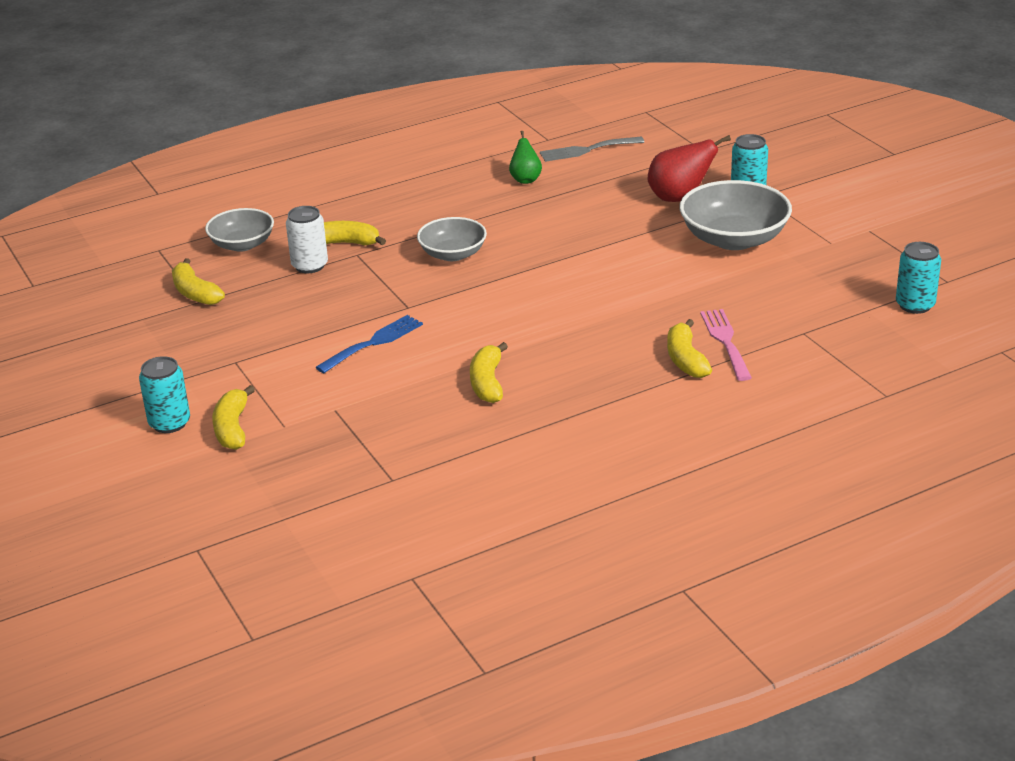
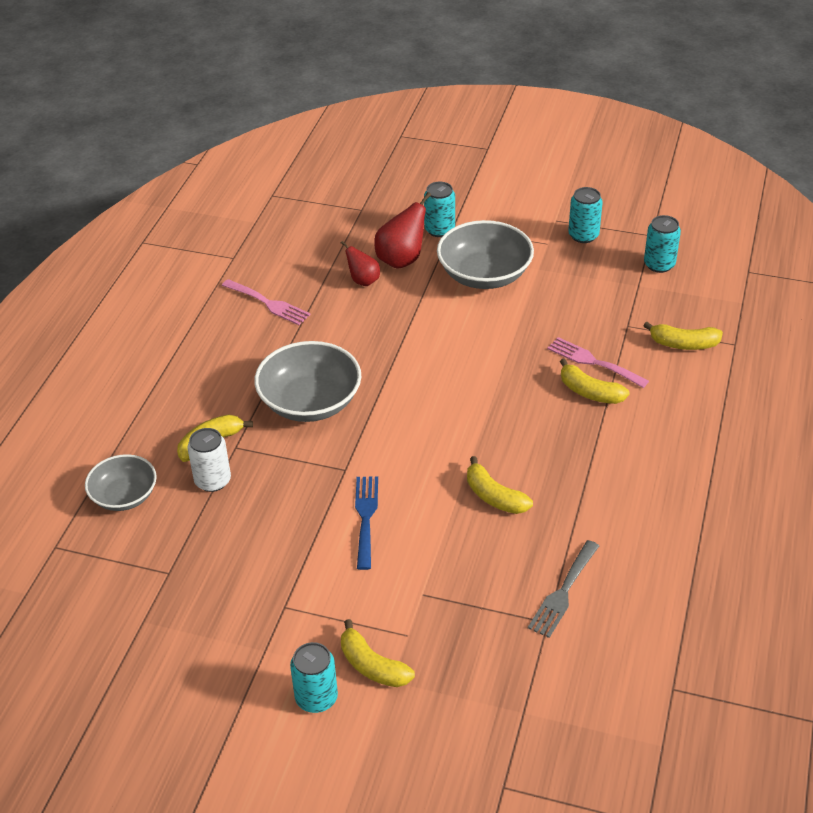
camera: 45 degrees left, 10 degrees up
(195, 293) = (153, 566): yellow banana -> yellow banana (683, 344)
(453, 254) = (310, 402): grey bowl -> grey bowl, size x1.60
(525, 179) = (268, 303): green pear -> pink fork
(587, 150) = (277, 252): grey fork -> grey fork (563, 592)
(623, 198) = (363, 281): none -> red pear
(876, 252) = (583, 235): none -> turquoise can

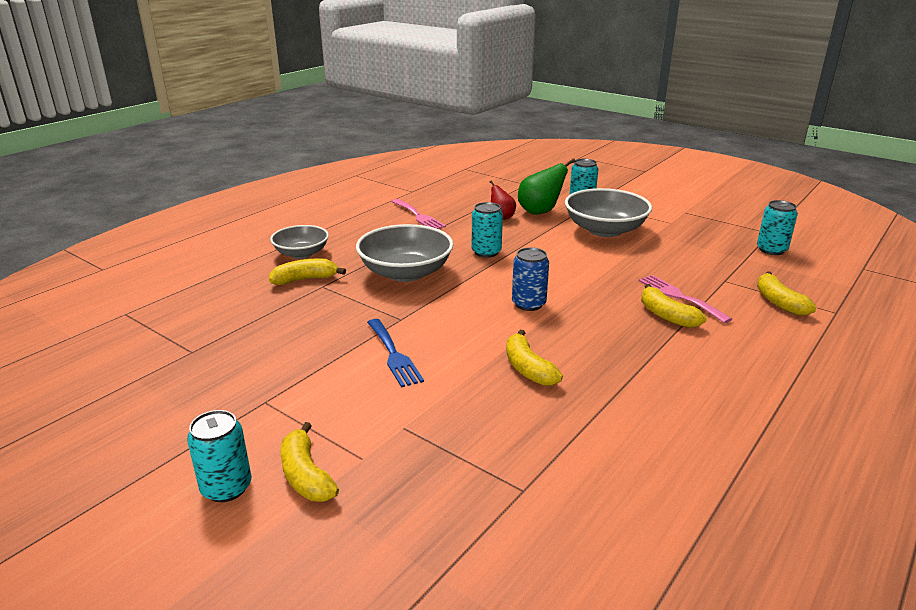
camera: 20 degrees right, 15 degrees down
(124, 496) = (209, 296): grey bowl -> grey bowl (301, 253)
(213, 481) = (285, 302): white can -> none
(366, 517) = (394, 355): blue fork -> blue fork turned 135 degrees clockwise
(401, 260) = (540, 212): red pear -> green pear
(457, 413) = (528, 304): none -> blue can
(563, 592) = (557, 467): grey fork -> none
(583, 235) = (705, 223): turquoise can -> turquoise can (486, 252)
(683, 344) = (779, 302): yellow banana -> yellow banana turned 45 degrees clockwise

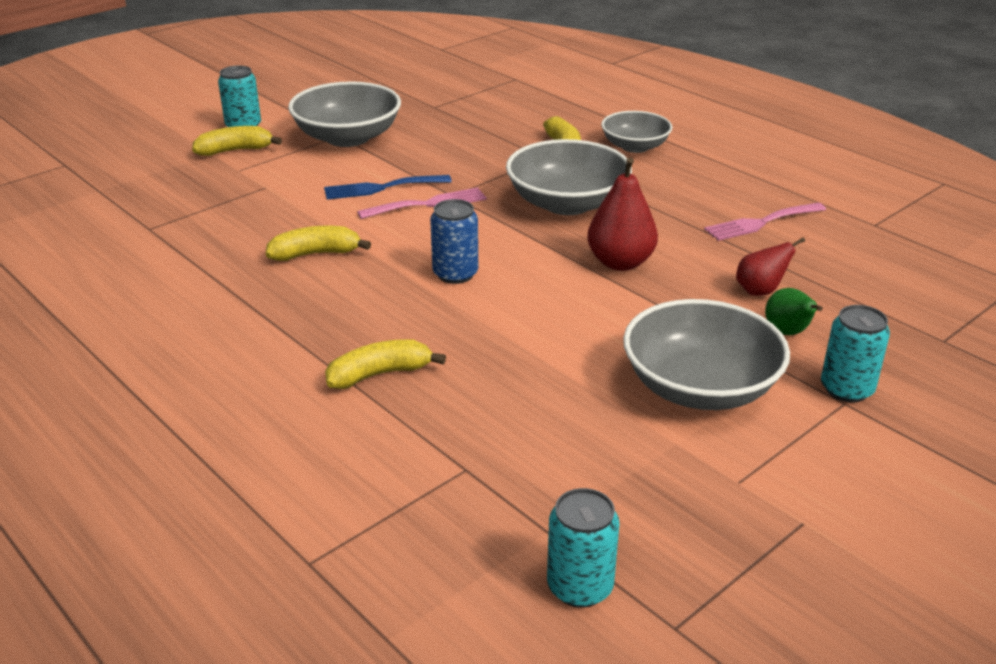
camera: 100 degrees right, 5 degrees up
(271, 394) = (347, 137): none -> grey bowl
(486, 252) = (620, 263): turquoise can -> red pear
(540, 212) = (788, 333): green pear -> green pear, size x0.62
(679, 297) = (428, 402): pink fork -> pink fork (428, 204)
(779, 302) = (370, 505): yellow banana -> none

